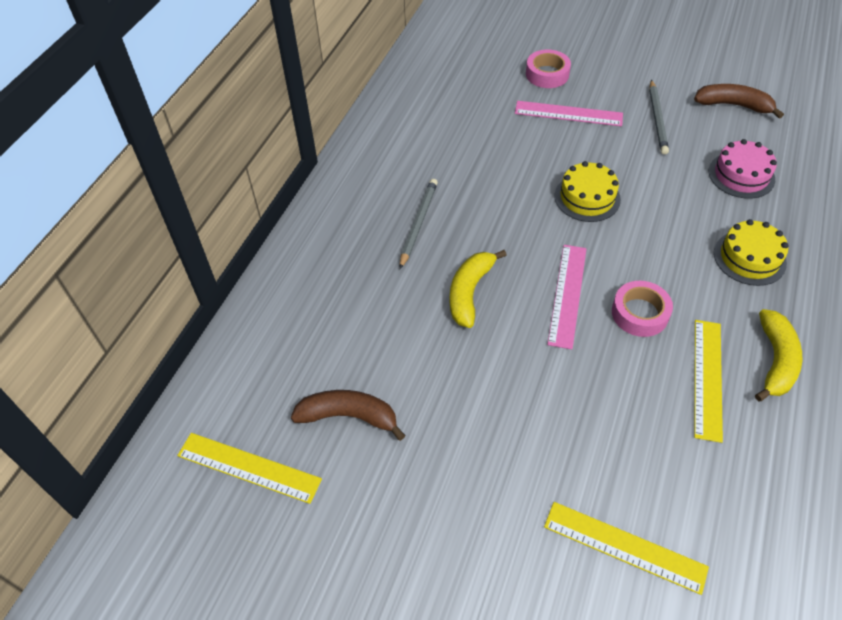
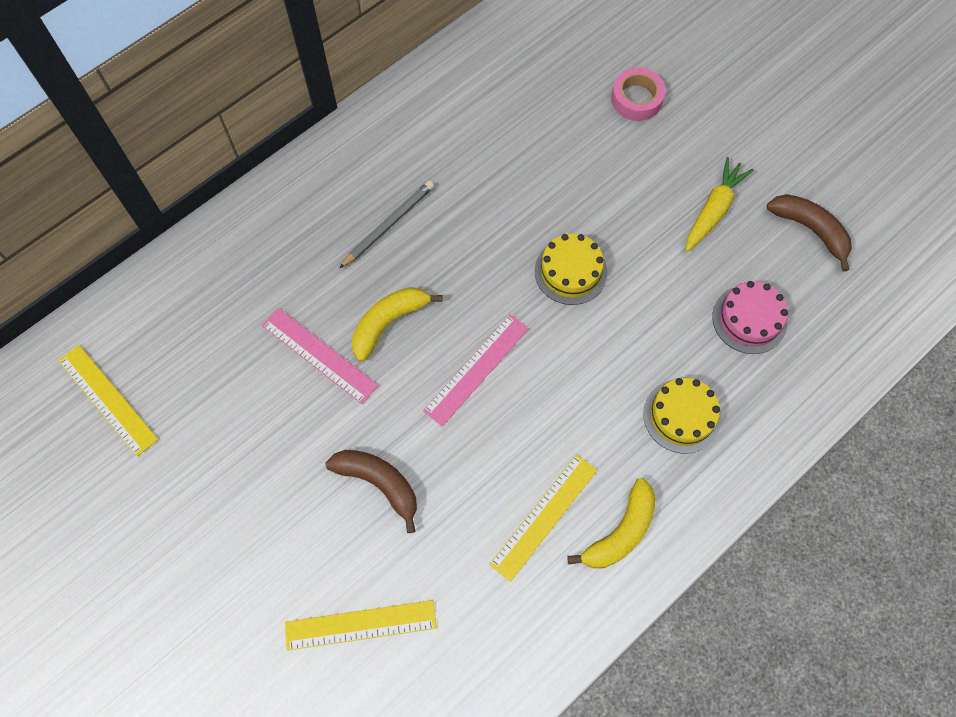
camera: 25 degrees right, 15 degrees up
(349, 416) = (211, 394): brown banana -> brown banana (379, 483)
(568, 114) = (623, 161): pink ruler -> pink ruler (319, 355)
(624, 547) = (360, 625): yellow ruler -> yellow ruler turned 60 degrees counterclockwise
(640, 313) = (530, 421): pink tape -> none
(657, 119) = (713, 210): grey pencil -> yellow carrot

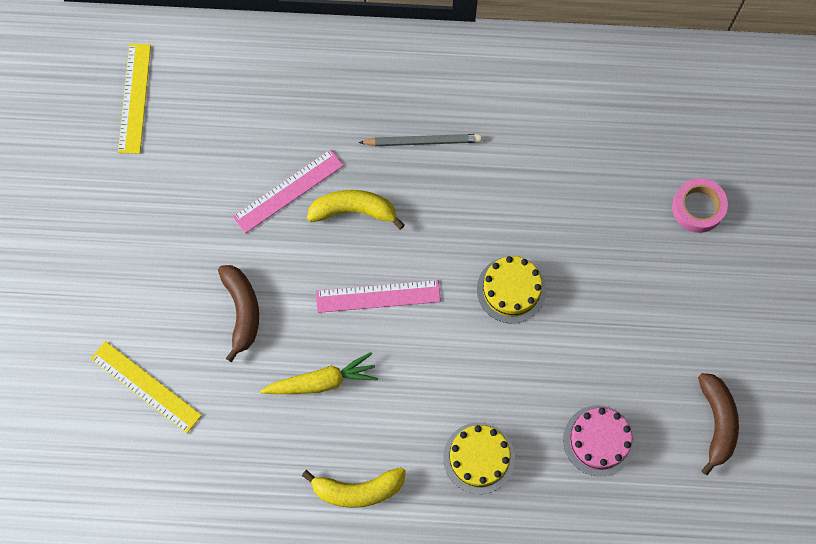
camera: 45 degrees right, 5 degrees up
(319, 355) = (288, 191): pink ruler -> pink ruler turned 60 degrees clockwise
(544, 516) = (321, 432): yellow ruler -> none
(713, 210) = (661, 341): yellow carrot -> yellow carrot (321, 381)

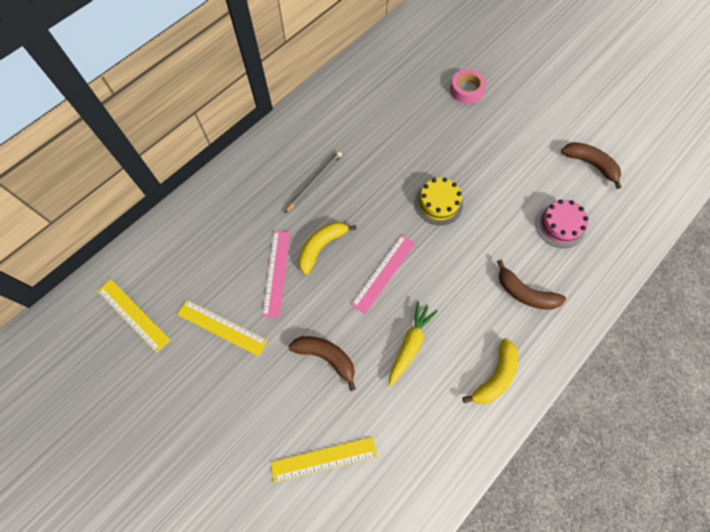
camera: 50 degrees left, 5 degrees down
(190, 189) = (222, 327): none -> yellow ruler
(479, 458) = (525, 293): yellow cake -> brown banana

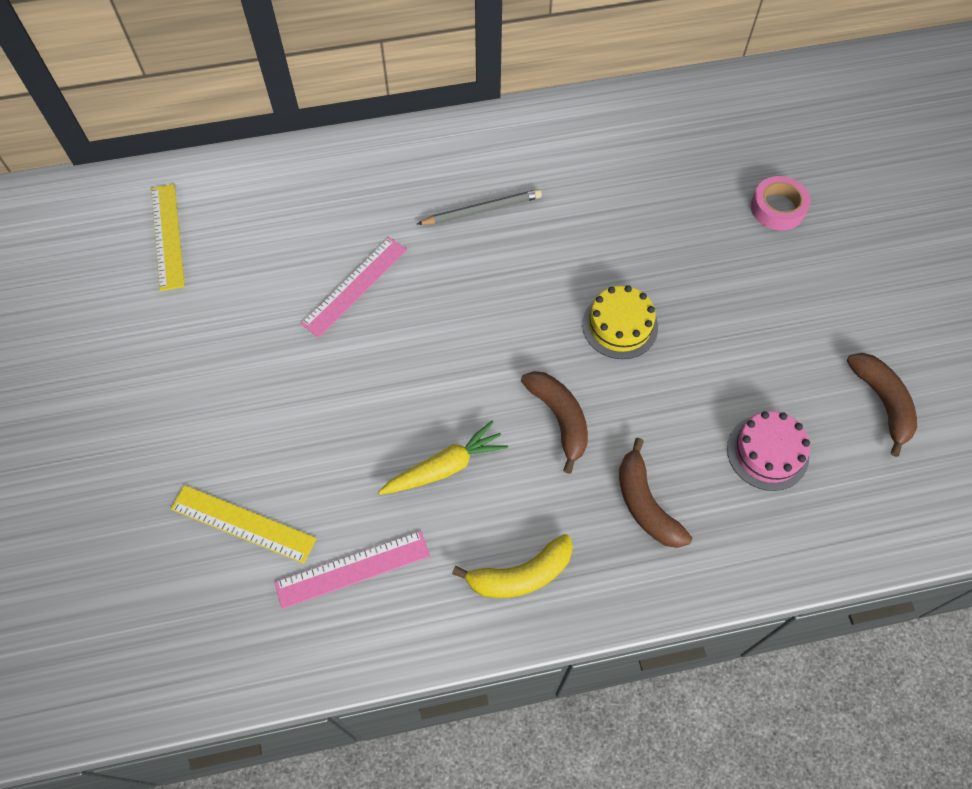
camera: 35 degrees right, 5 degrees down
(222, 327) = (248, 308): yellow ruler -> none
(321, 246) = (430, 289): yellow banana -> none
(326, 357) = (335, 415): brown banana -> brown banana (559, 419)
(383, 273) = (481, 365): pink ruler -> pink ruler (353, 569)

